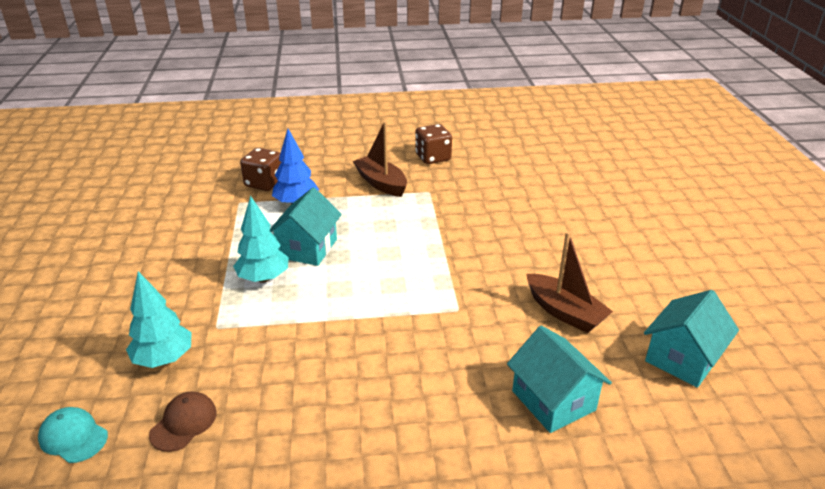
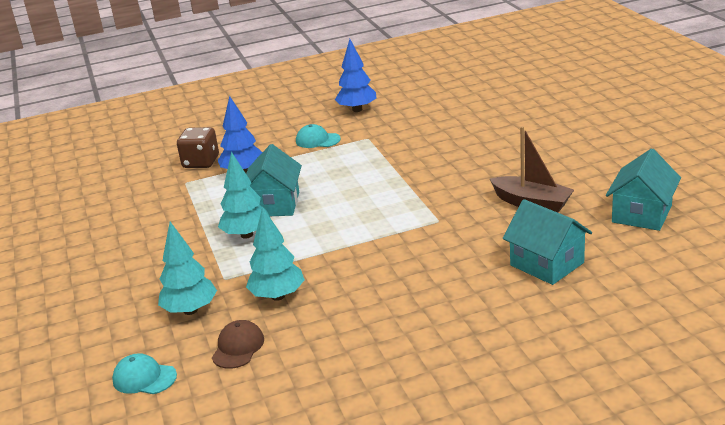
camera: 10 degrees left, 5 degrees down
(255, 365) = (277, 296): none -> turquoise tree
(381, 183) = (317, 140): brown boat -> turquoise cap
(433, 157) = (357, 109): brown dice -> blue tree

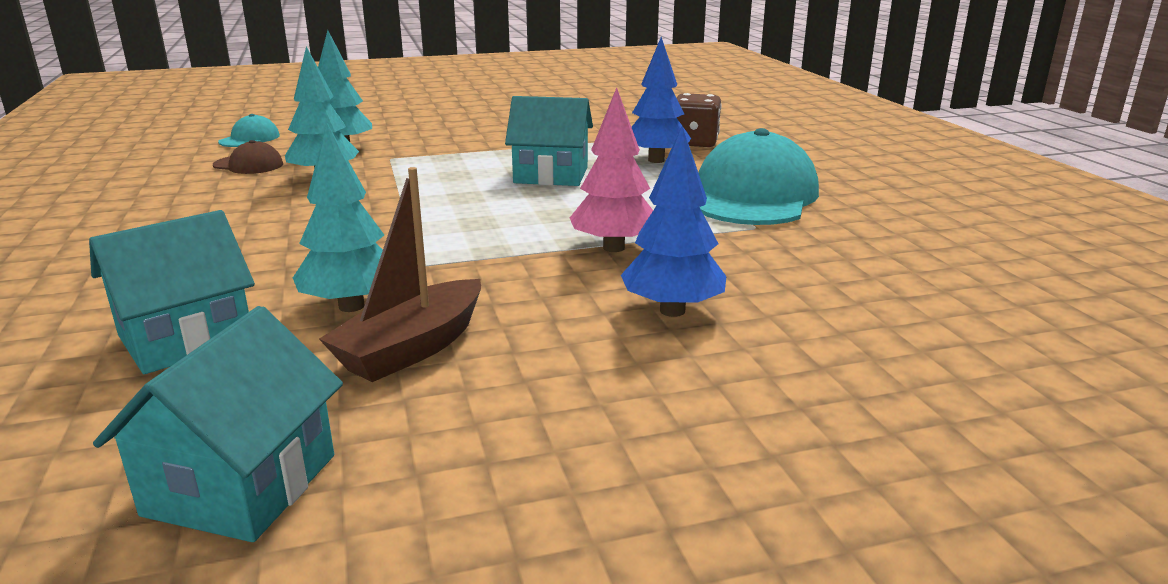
camera: 90 degrees right, 5 degrees down
(246, 235) = (481, 164): turquoise tree -> turquoise tree (351, 306)
(317, 140) = (752, 196): turquoise cap -> turquoise cap, size x2.17
(357, 109) = (883, 222): blue tree -> blue tree (672, 310)
(404, 171) = (613, 248): none -> pink tree
(641, 214) = (241, 485): turquoise house -> turquoise house turned 75 degrees clockwise

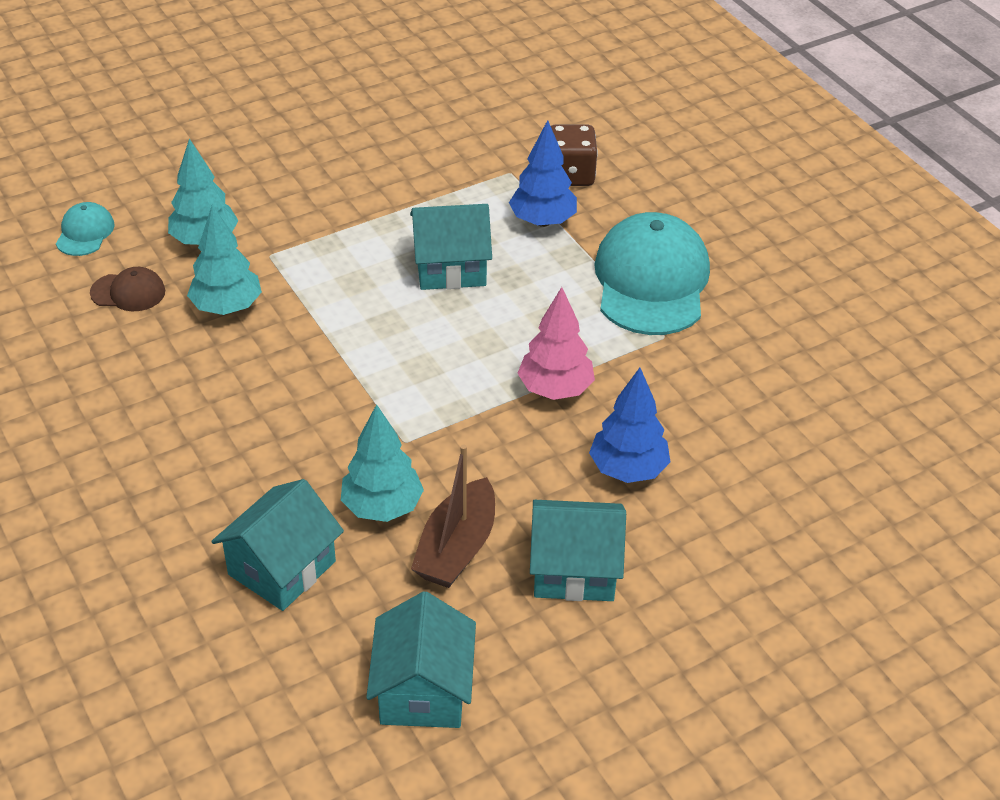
camera: 15 degrees left, 20 degrees up
(554, 387) = (574, 570): none -> turquoise house

